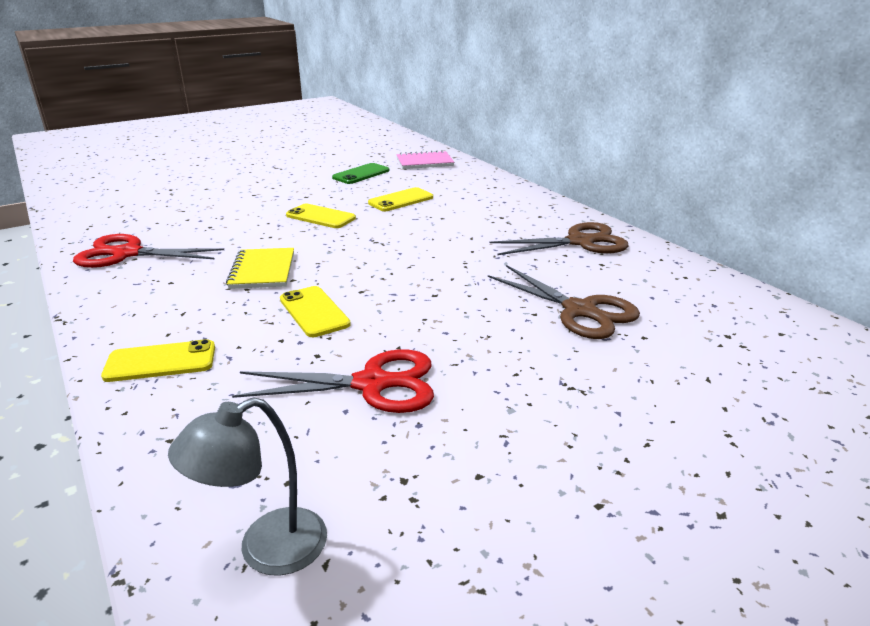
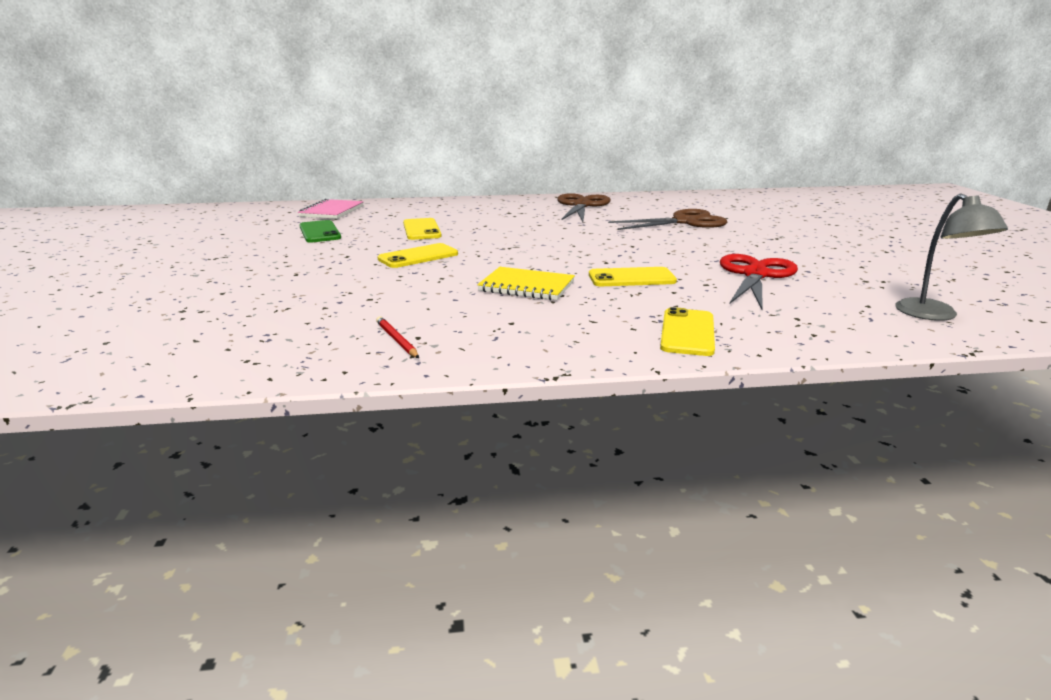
camera: 65 degrees left, 5 degrees down
(127, 254) = (397, 340): red scissors -> red pencil

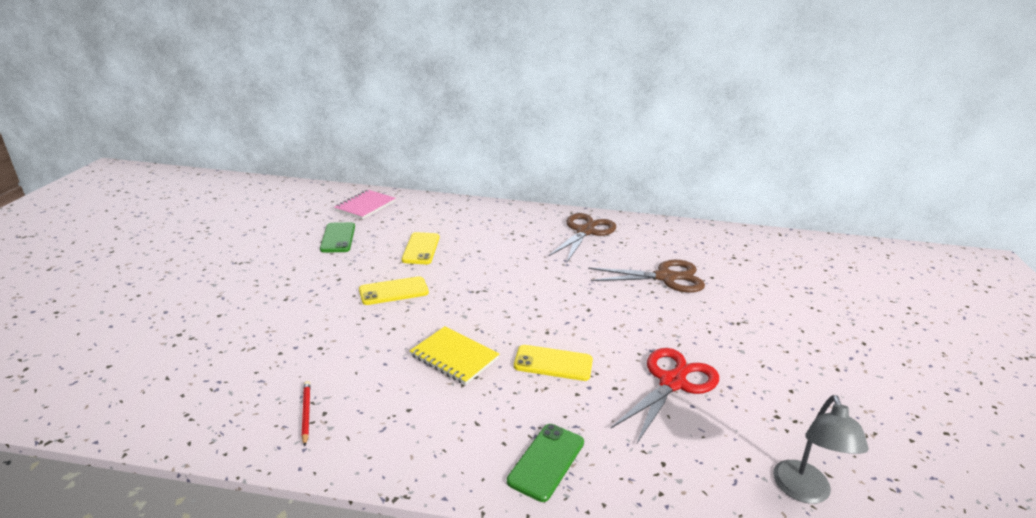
camera: 15 degrees right, 5 degrees up
(687, 332) = (546, 461): yellow phone -> green phone

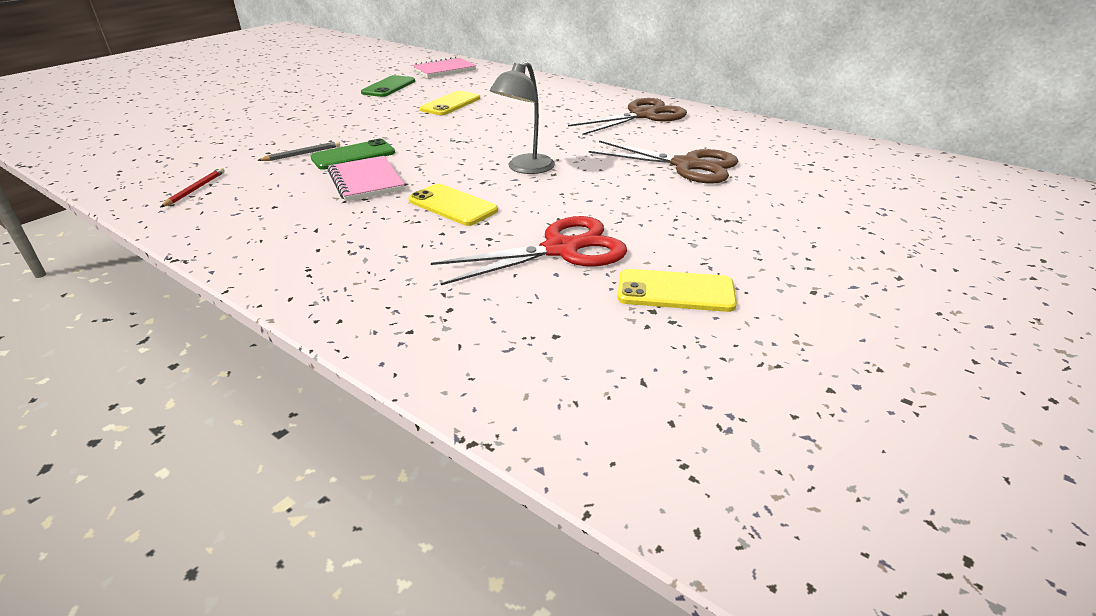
camera: 30 degrees right, 5 degrees up
(357, 341) = (302, 154): none -> grey pencil
(393, 291) = (382, 128): yellow phone -> yellow phone (675, 291)
(454, 357) = (366, 181): yellow notebook -> pink notebook
(546, 461) = (334, 273): green phone -> green phone (353, 155)
(804, 492) = (584, 386): grey lamp -> grey lamp (525, 168)

